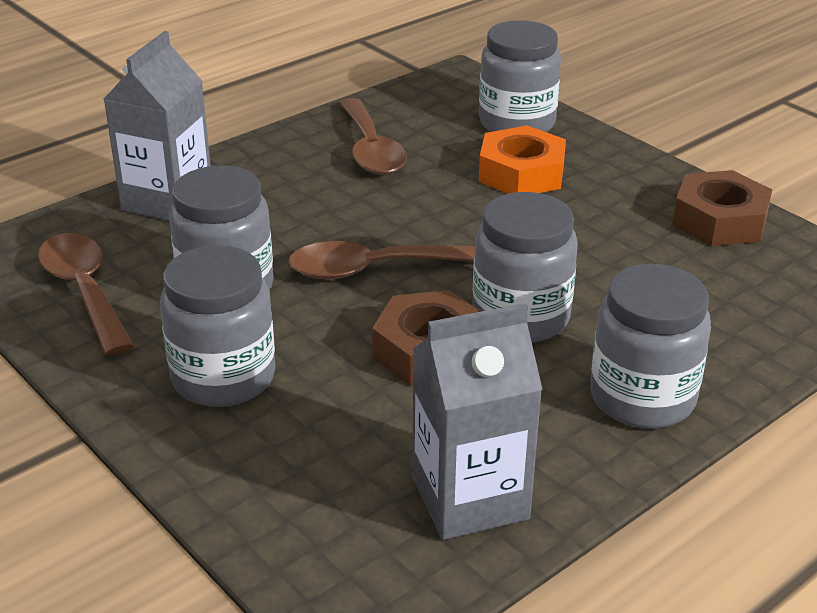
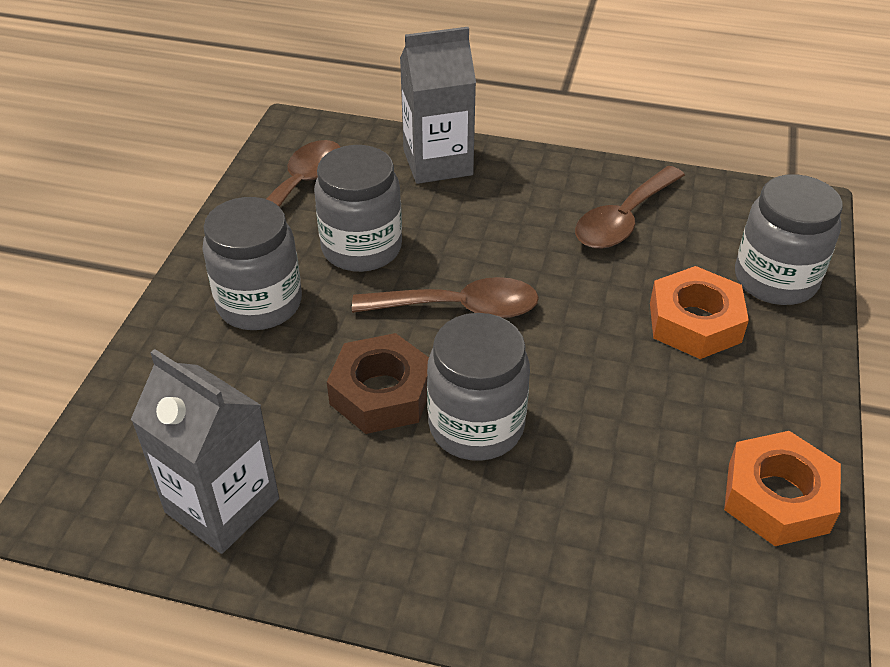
camera: 55 degrees right, 10 degrees up
(374, 269) = (458, 308): brown spoon -> brown spoon turned 135 degrees clockwise
(642, 398) = (433, 560): grey jar -> none
(719, 220) = (777, 497): brown nut -> orange nut

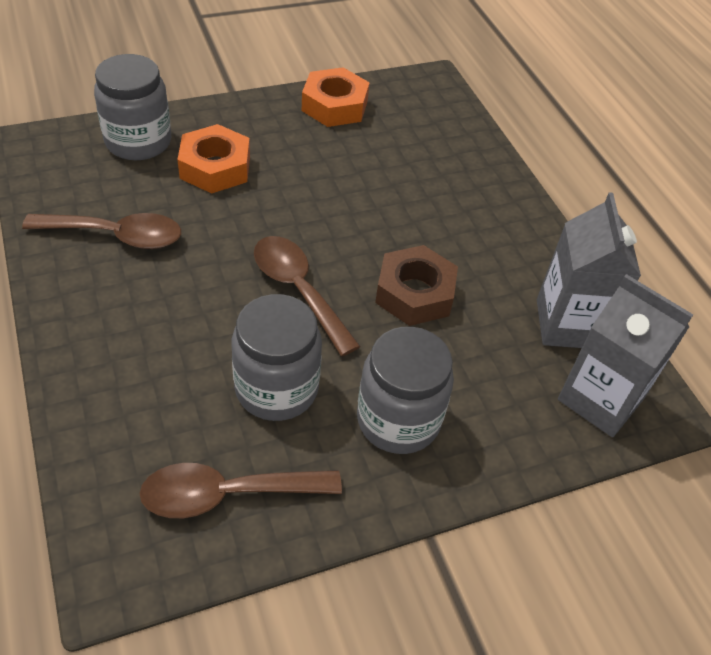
camera: 130 degrees left, 5 degrees up
(438, 162) = (105, 398): grey carton -> grey carton (600, 399)
(476, 426) = (397, 235): grey jar -> none

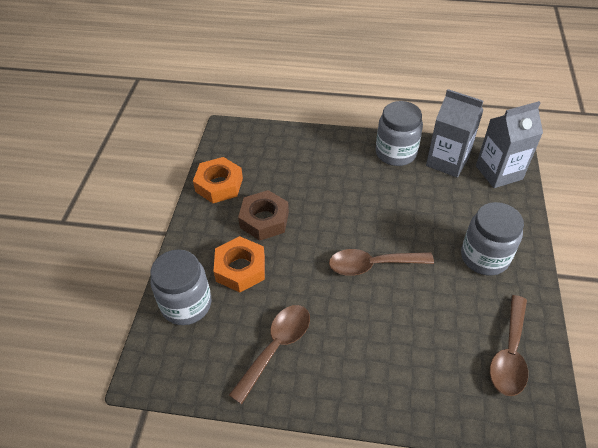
camera: 55 degrees left, 0 degrees up
(276, 388) = (443, 303): grey jar -> grey jar (396, 153)
(414, 293) = (399, 213): brown nut -> brown nut (264, 220)

